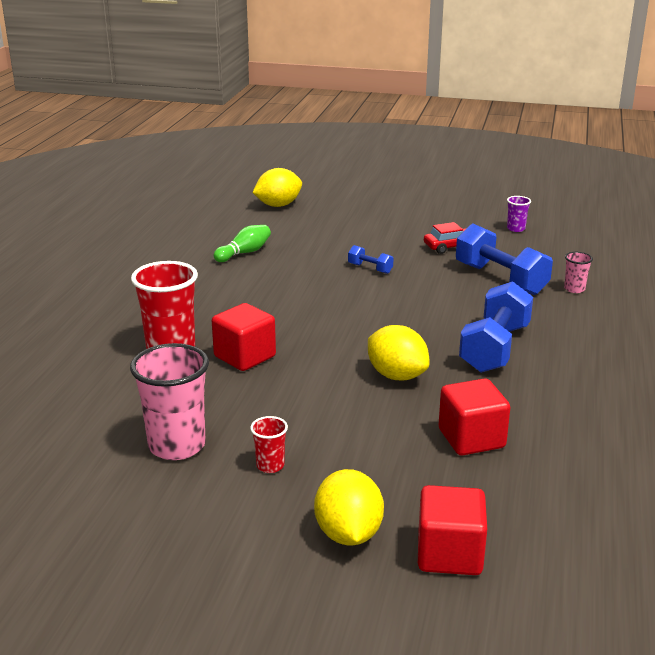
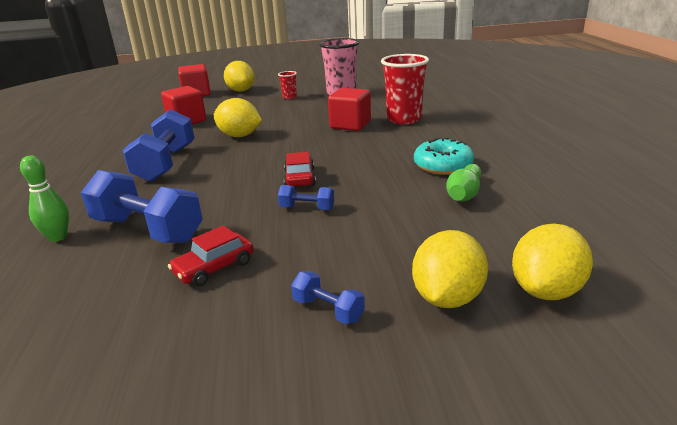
camera: 160 degrees right, 0 degrees up
(223, 278) = (443, 166): none -> turquoise donut
(329, 212) = (447, 297): none -> yellow lemon
(359, 296) = (300, 178): none -> red car
(392, 219) = (328, 310): none -> blue dumbbell
(516, 229) = (95, 344): purple cup -> none
(574, 289) = (58, 237): pink cup -> green bowling pin

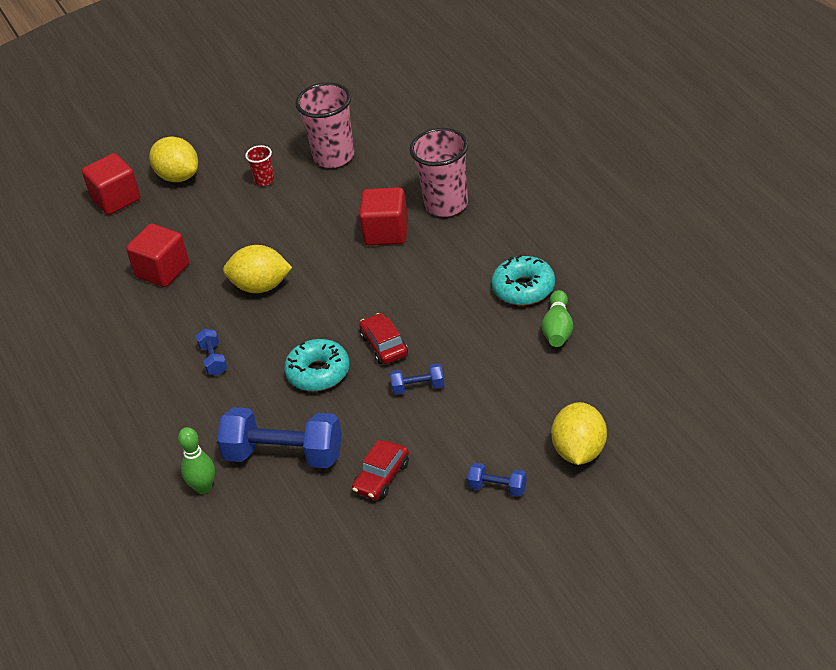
camera: 15 degrees left, 15 degrees up
(166, 164) = (213, 360): blue dumbbell -> blue dumbbell, size x0.46
(232, 184) = (318, 373): none -> turquoise donut
(404, 119) = (446, 204): red cup -> pink cup
(546, 290) = (648, 424): yellow lemon -> none

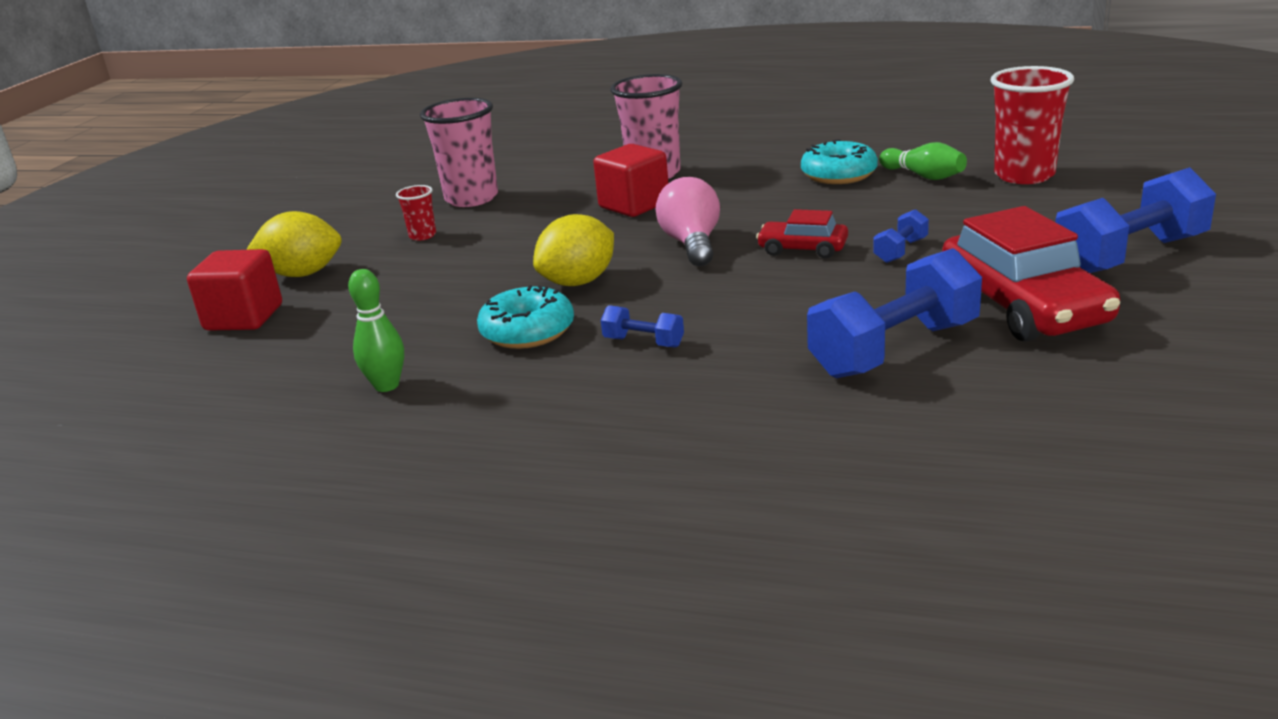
camera: 50 degrees left, 15 degrees down
(162, 271) = (426, 327): red cube -> none
(203, 488) = (872, 419): green bowling pin -> green bowling pin (387, 385)
(318, 373) = (783, 291): turquoise donut -> turquoise donut (527, 331)
(350, 296) = (692, 244): none -> pink light bulb
(382, 477) = (1023, 306): red car -> red car, size x1.93
(498, 488) = (1129, 256): blue dumbbell -> blue dumbbell, size x2.15
(580, 451) = (1124, 209): yellow lemon -> none
(605, 375) = (1024, 175): none -> red cup

